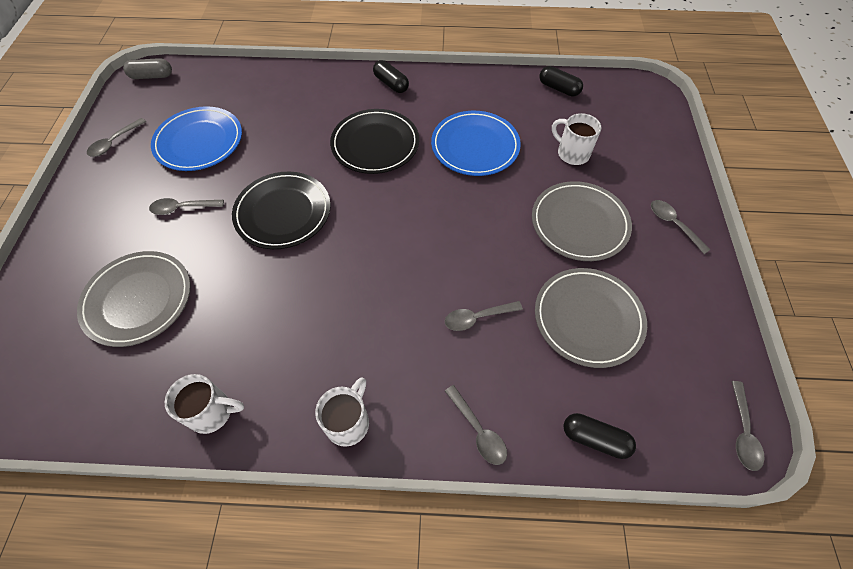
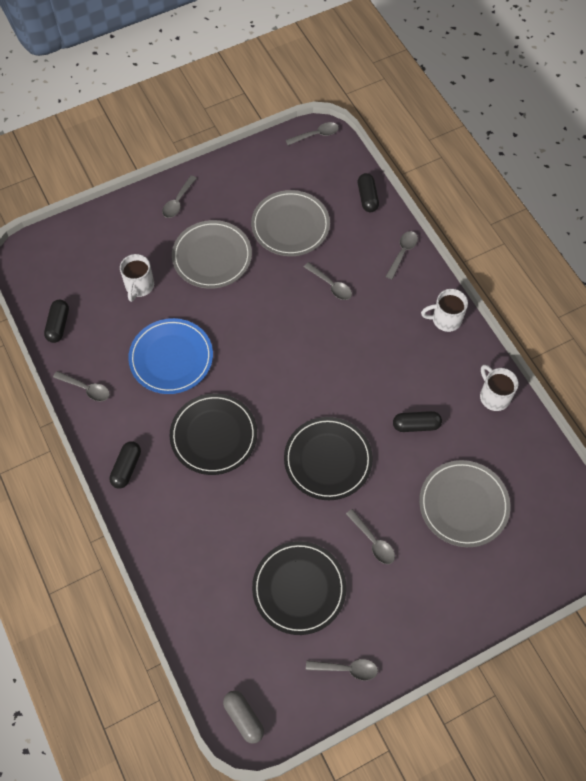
camera: 120 degrees left, 5 degrees up
(199, 142) = (299, 588): blue plate -> black plate
(251, 306) = (416, 425): none -> black capsule
(482, 85) = (86, 388): none -> grey spoon

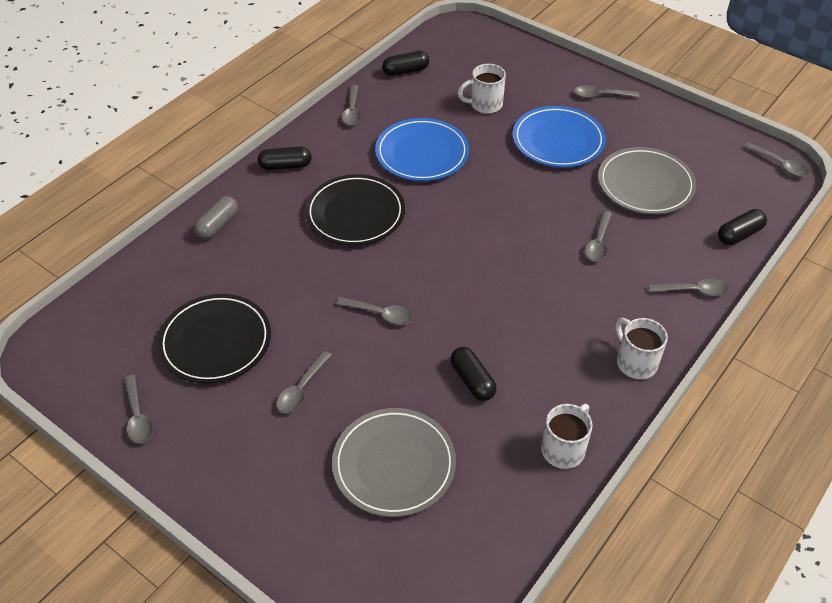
camera: 65 degrees right, 15 degrees down
(212, 257) = (558, 141): grey plate -> blue plate
(244, 718) = (55, 346): grey capsule -> grey capsule (217, 225)
(328, 460) = (380, 314): black plate -> grey spoon

